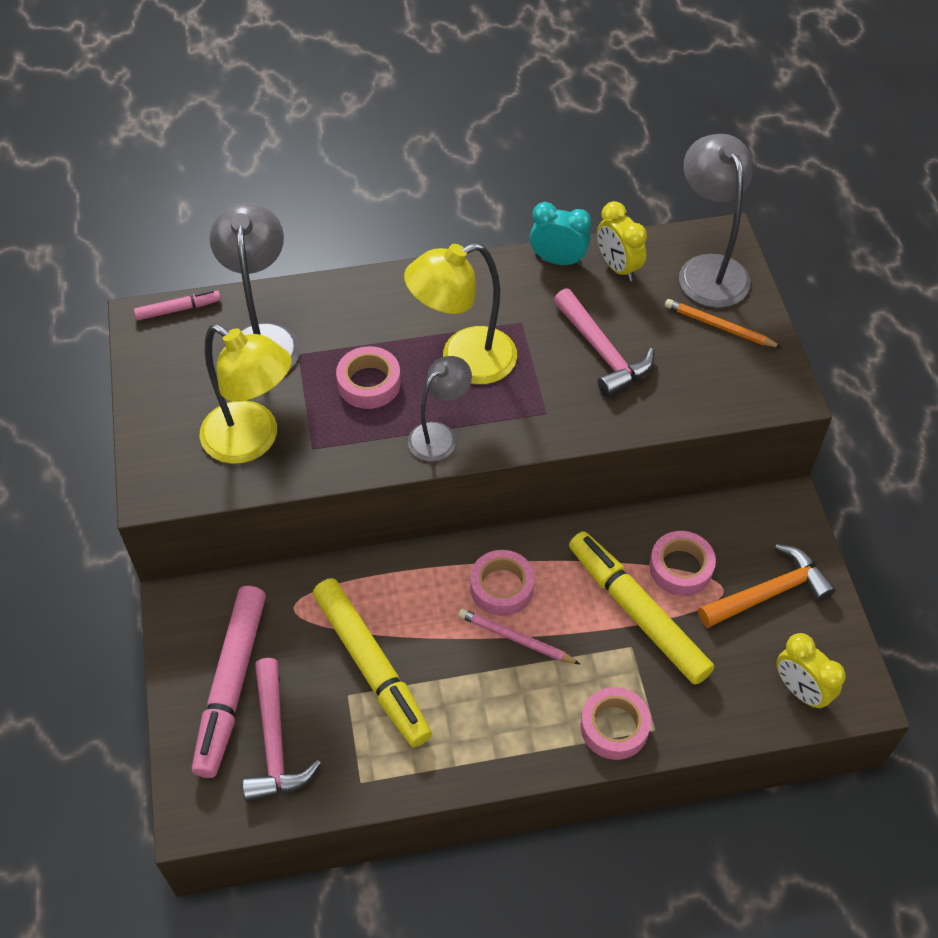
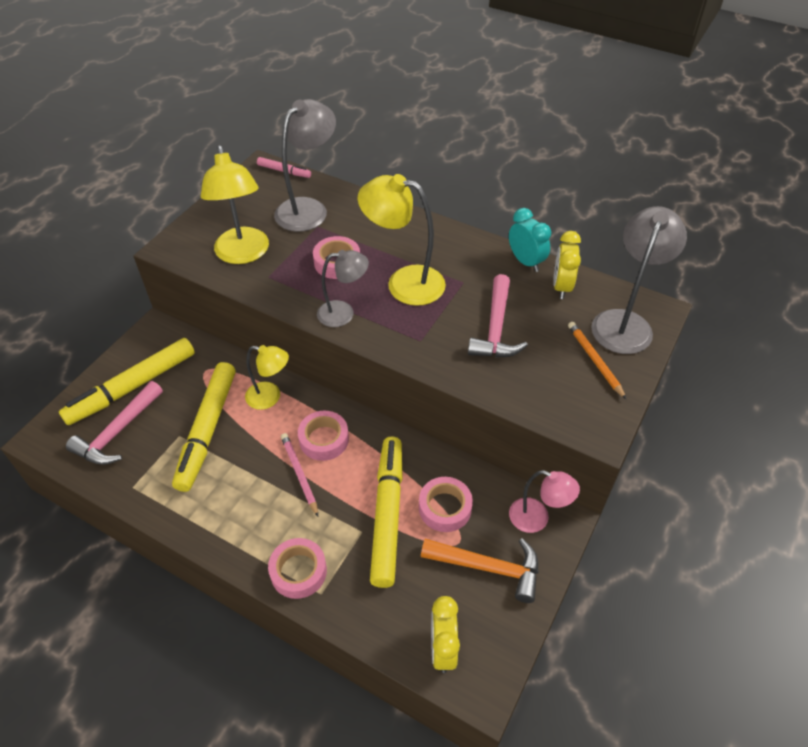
camera: 40 degrees right, 5 degrees down
(232, 685) = (132, 387): pink marker -> yellow marker
(399, 585) = (270, 397): none -> yellow lamp
(766, 518) = (537, 519): none -> pink lamp

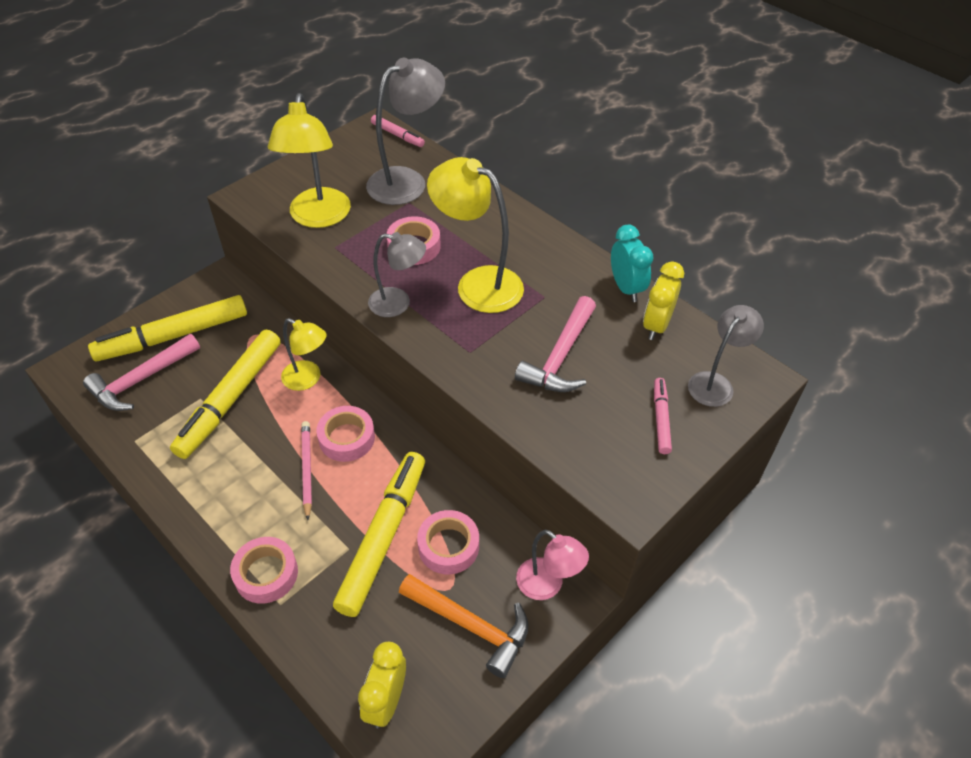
camera: 15 degrees right, 0 degrees up
(594, 360) = (660, 419): orange pencil -> pink marker
(625, 322) = (715, 383): grey lamp -> grey lamp, size x0.62

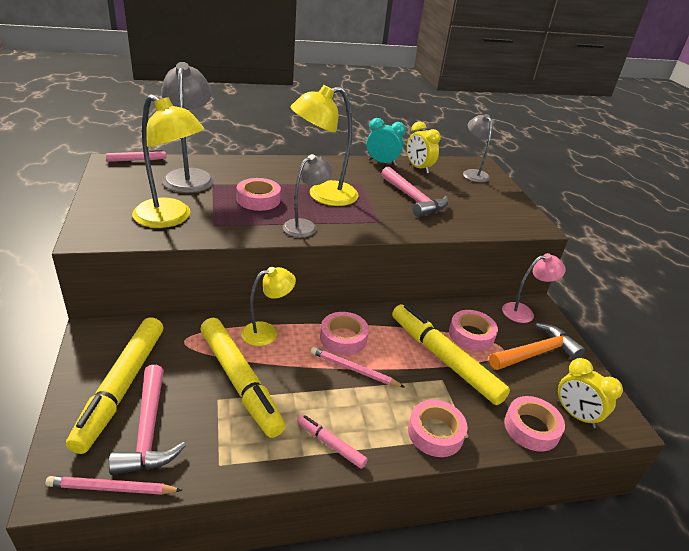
camera: 60 degrees left, 15 degrees down
(79, 396) = (112, 488): none -> pink pencil
(332, 660) = (531, 428): none -> pink tape
(660, 419) = (485, 195): pink marker -> pink marker (330, 444)

